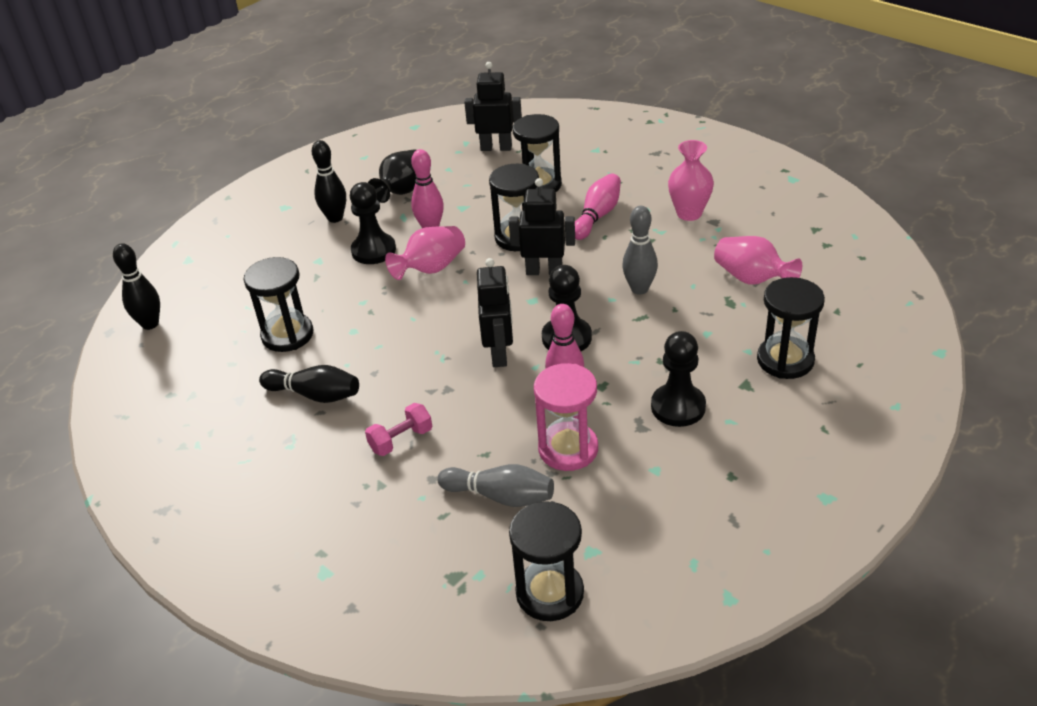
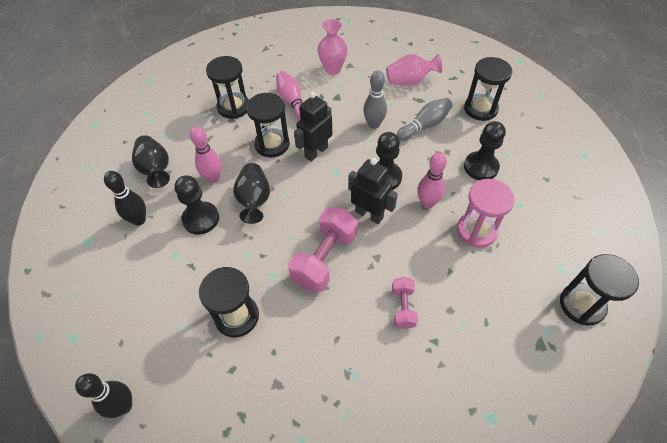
camera: 55 degrees left, 15 degrees up
(315, 395) = (316, 333): black bowling pin -> none
(408, 353) = (324, 258): none -> pink dumbbell
(431, 268) = (254, 200): pink vase -> black vase
(496, 148) = (172, 103): black robot -> none
(500, 496) = (491, 284): grey bowling pin -> grey bowling pin (424, 125)

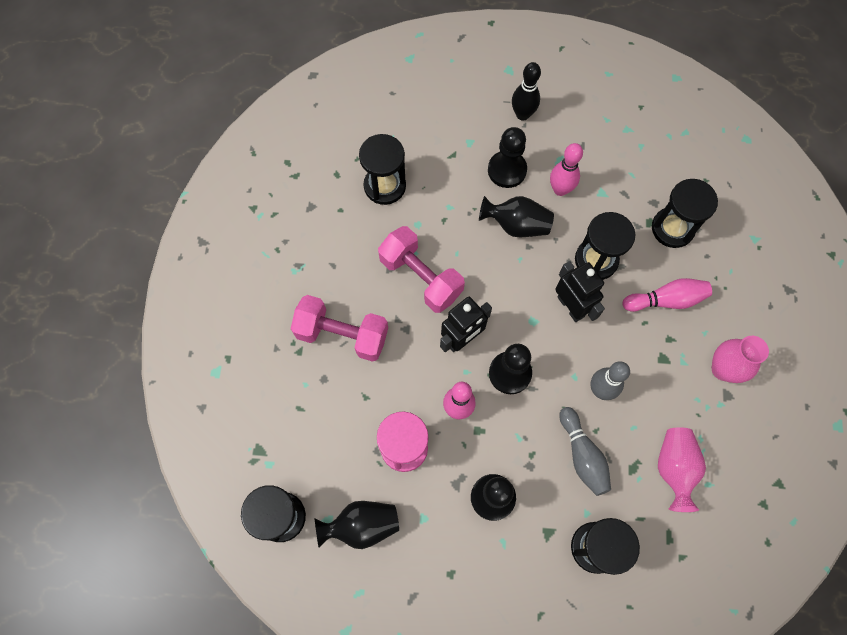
camera: 105 degrees right, 15 degrees up
(124, 406) = (336, 93): black bowling pin -> none
(156, 169) = (588, 134): black vase -> black vase (361, 525)
(403, 307) = (342, 335): pink dumbbell -> pink dumbbell, size x1.83

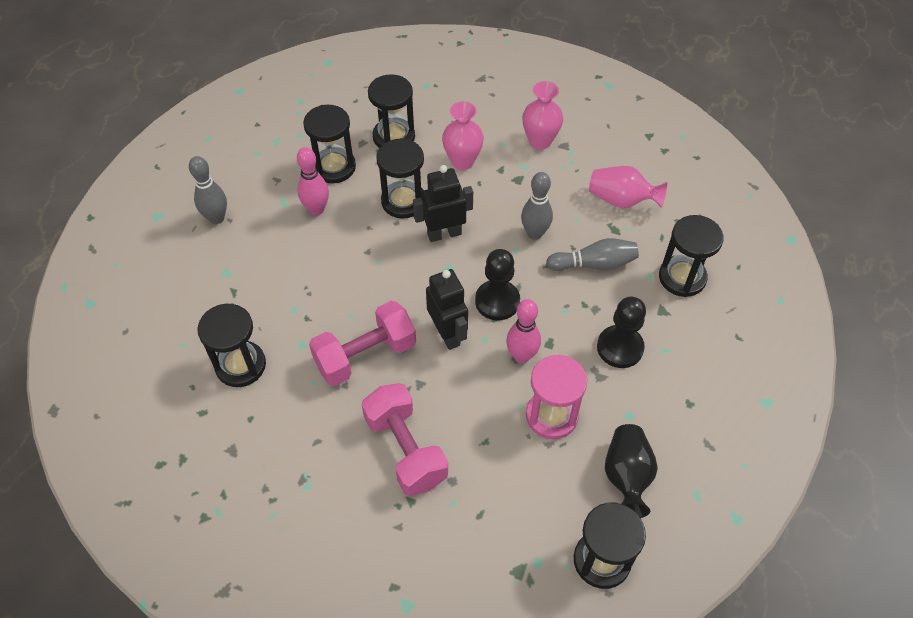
camera: 75 degrees left, 15 degrees down
(342, 335) = (406, 449): pink dumbbell -> pink dumbbell turned 60 degrees counterclockwise
(507, 170) = (274, 248): black pawn -> none
(516, 225) = (340, 255): black vase -> none
(522, 114) = (216, 218): black bowling pin -> grey bowling pin
(614, 188) = (334, 167): none -> black hourglass
(666, 300) = (462, 161): pink bowling pin -> pink vase

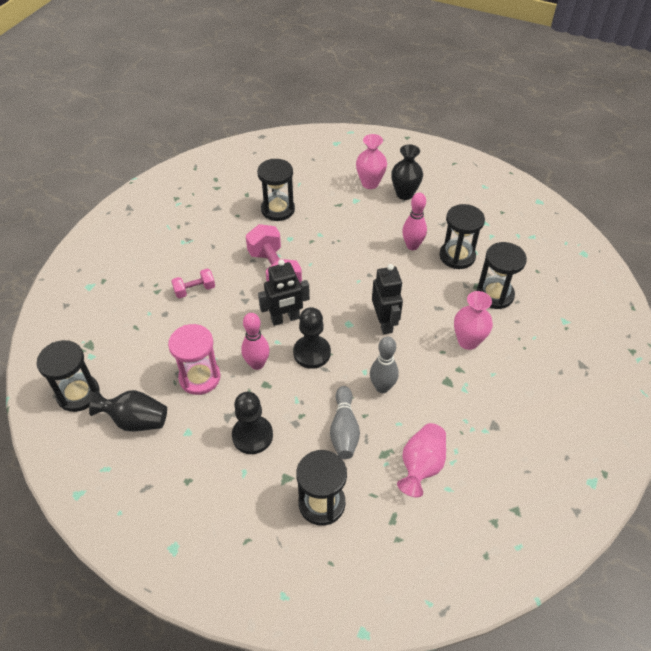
camera: 95 degrees right, 5 degrees down
(216, 218) = (404, 194): grey bowling pin -> black vase
(403, 201) = (420, 298): black hourglass -> none
(406, 449) = (195, 290): pink dumbbell -> pink dumbbell, size x0.55
(540, 141) = (498, 405): pink vase -> pink vase (370, 183)

